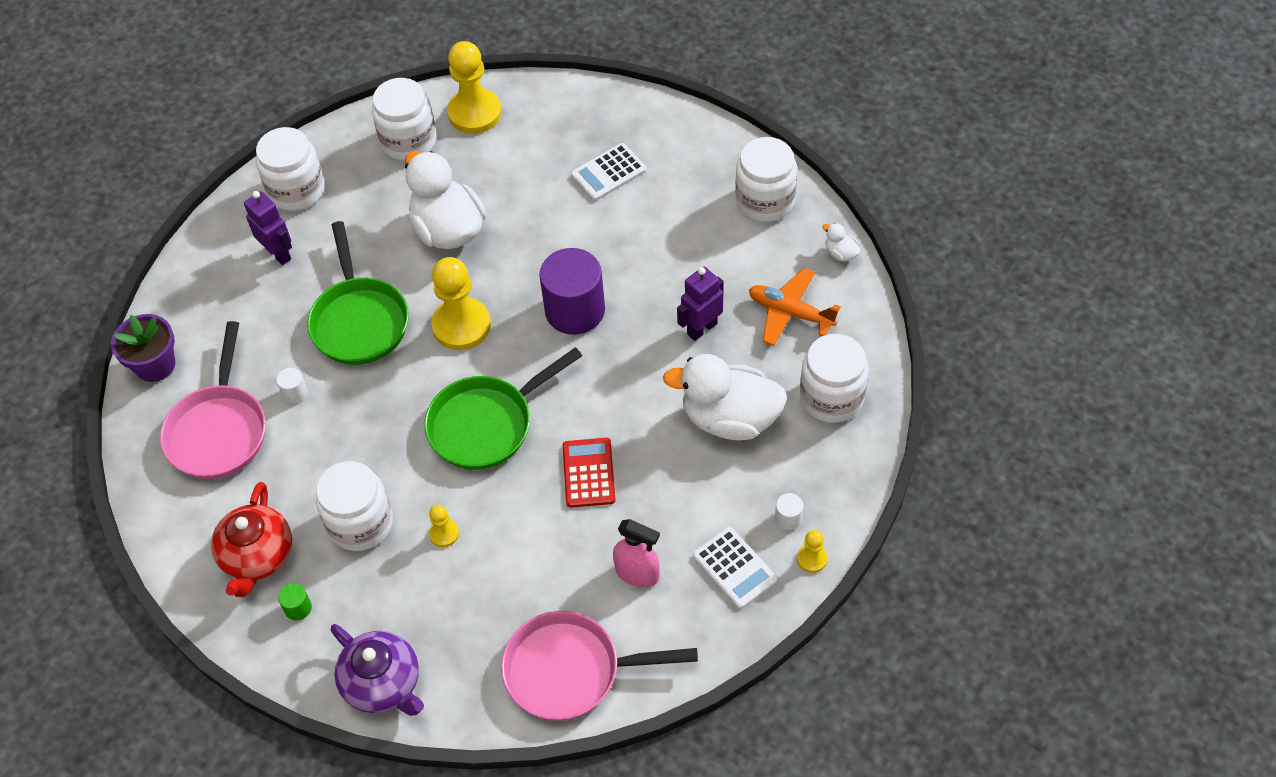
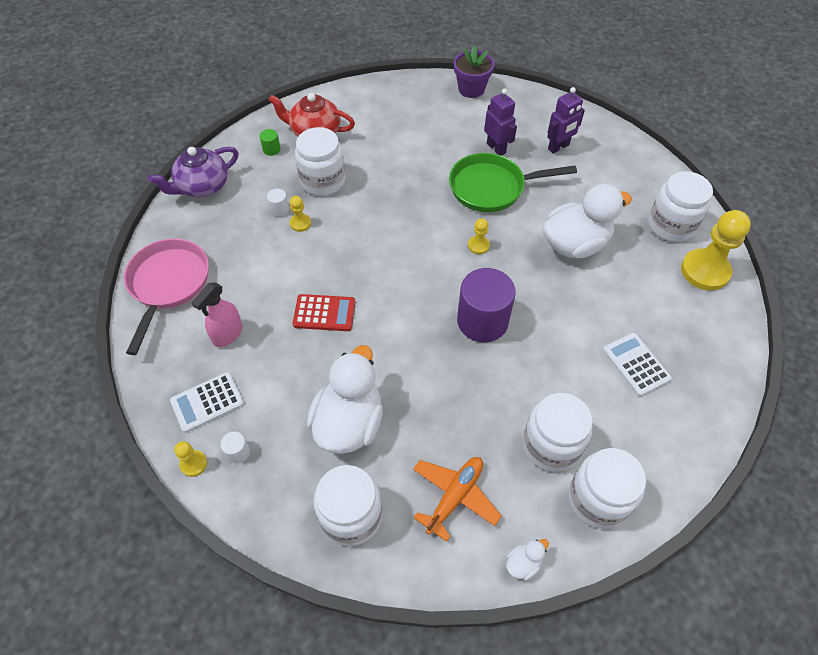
camera: 95 degrees right, 0 degrees up
(218, 431) = (413, 116): pink pan -> none
(295, 392) = (435, 152): white cylinder -> white cylinder (279, 209)
(296, 190) = (618, 158): white jar -> white jar (551, 445)
(461, 325) = (478, 246): yellow pawn -> yellow pawn, size x0.47
(486, 424) = (384, 254): green pan -> none
(701, 328) = (448, 415): purple robot -> purple robot (496, 148)

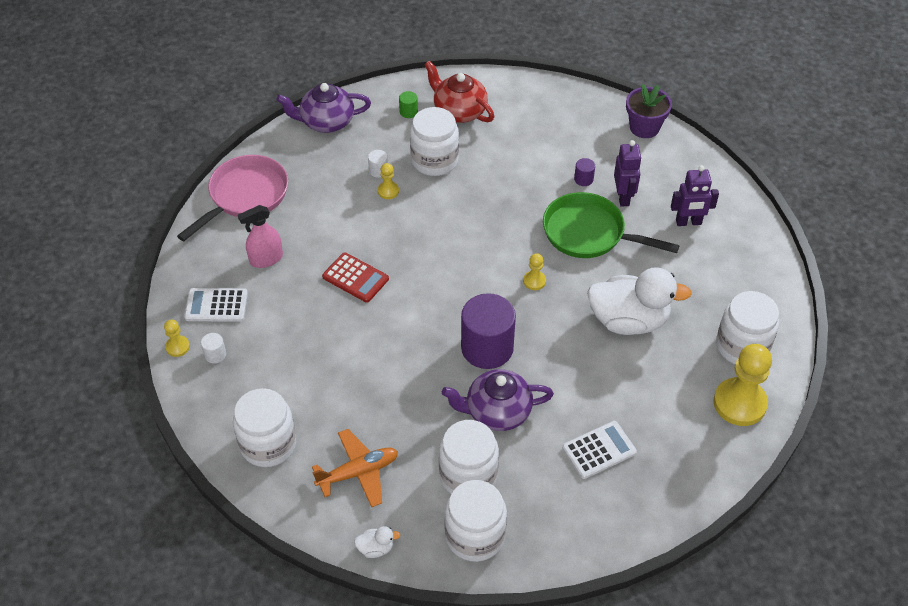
camera: 30 degrees right, 5 degrees down
(349, 422) = (315, 375): white duck -> none
(455, 147) = (583, 179): none -> purple cylinder
(532, 373) = (497, 411): none -> purple teapot
(636, 364) = (599, 450): white calculator -> white calculator turned 60 degrees clockwise

